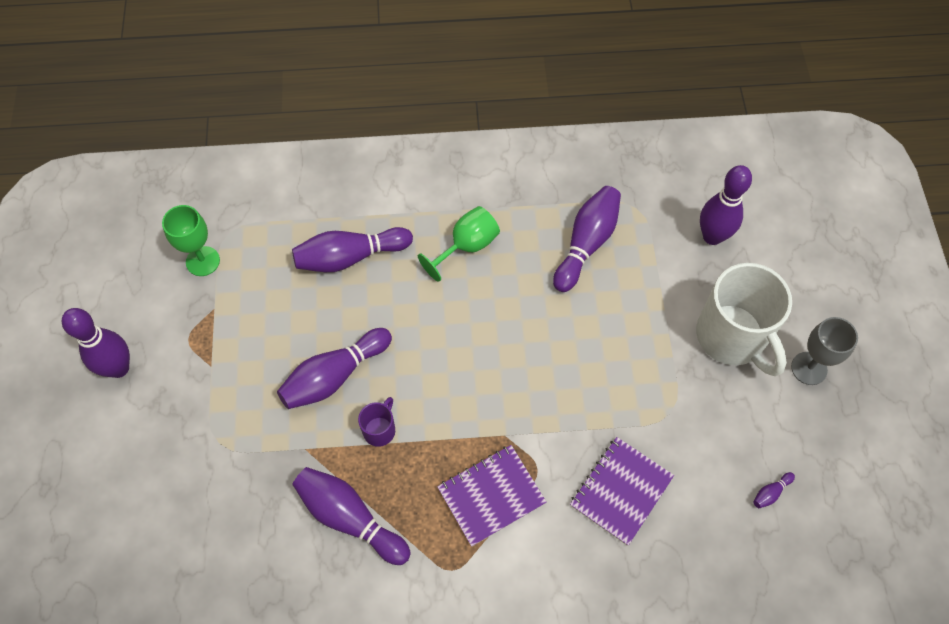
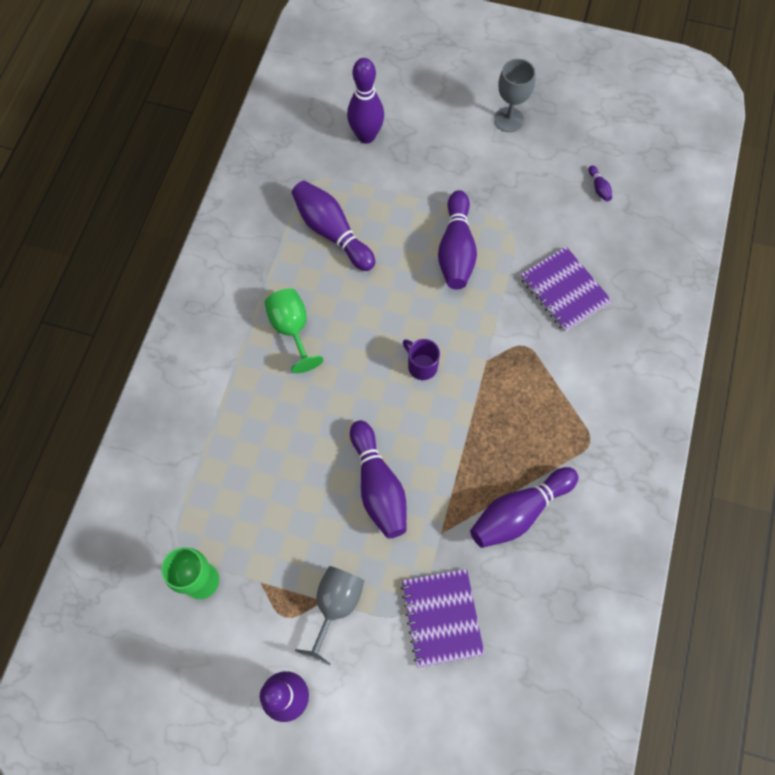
camera: 70 degrees left, 5 degrees up
(208, 378) = (335, 606): none -> grey goblet
(350, 257) = (258, 435): purple bowling pin -> purple bowling pin (456, 250)
(380, 430) = (445, 462): purple mug -> purple mug (421, 366)
(491, 495) = (536, 389): purple notebook -> purple notebook (442, 617)
(732, 337) = (462, 160): white mug -> none

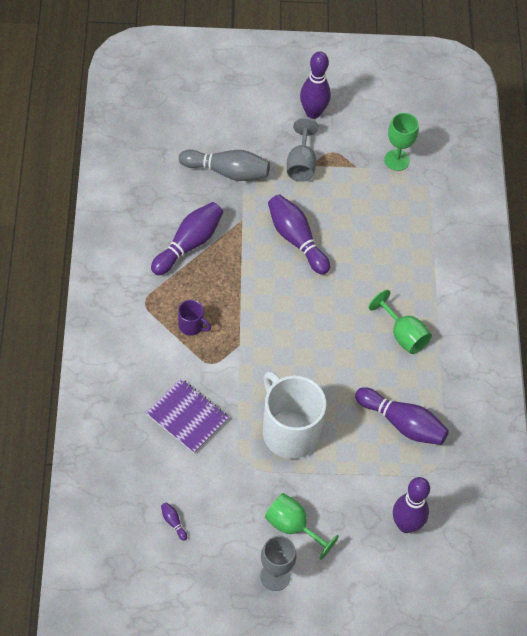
camera: 160 degrees right, 10 degrees down
(421, 366) = (290, 329): purple mug -> purple mug (191, 326)
(442, 617) = (227, 172): purple notebook -> grey bowling pin
(456, 250) = (289, 431): purple bowling pin -> white mug
(479, 158) = (293, 527): none -> green goblet

